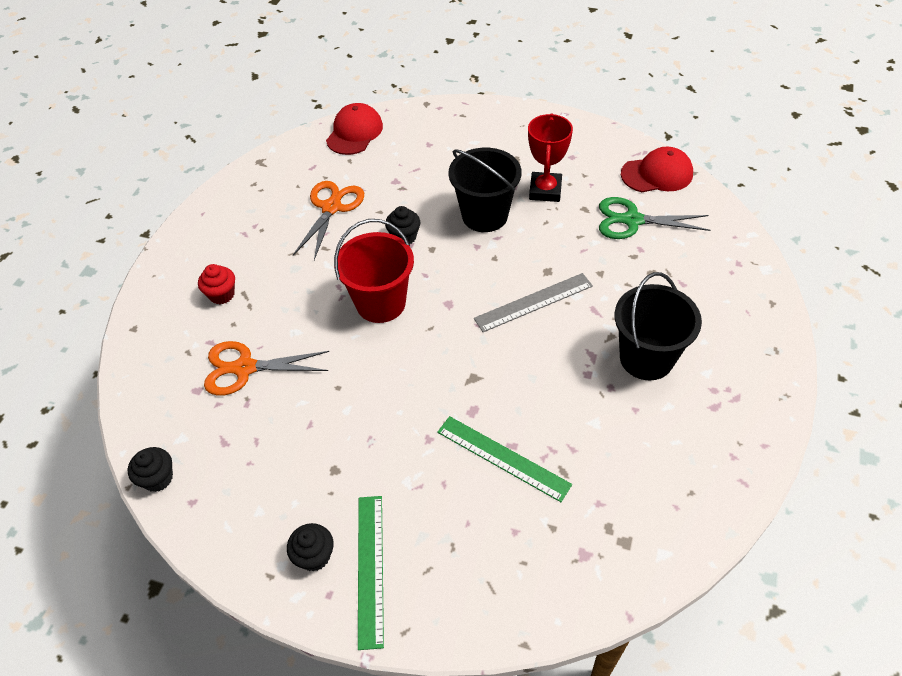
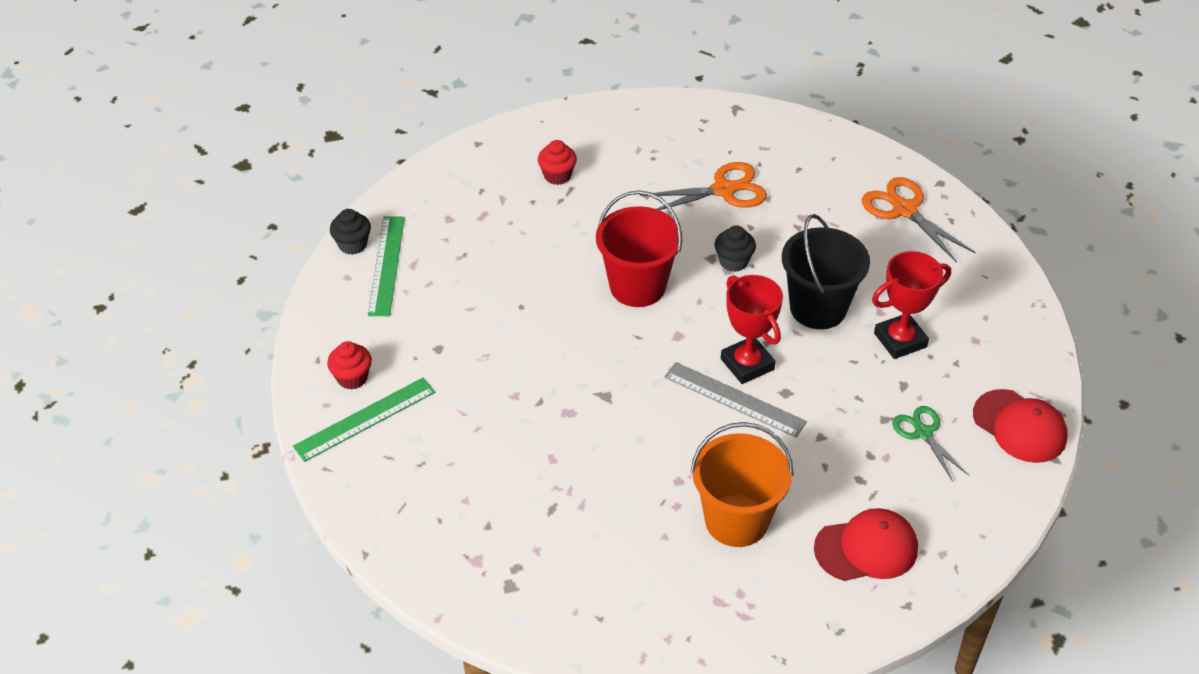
camera: 55 degrees right, 5 degrees down
(244, 368) = (493, 235): orange scissors -> orange scissors (904, 210)
(314, 556) = (352, 378): black cupcake -> red cupcake
(354, 132) = (841, 152): red cap -> red cap (866, 548)
(503, 458) = (534, 458): green ruler -> green ruler (386, 265)
(506, 278) = (747, 364): none -> red trophy
(632, 220) = (923, 433): green scissors -> green scissors, size x0.66
(646, 358) = (736, 520): black bucket -> orange bucket

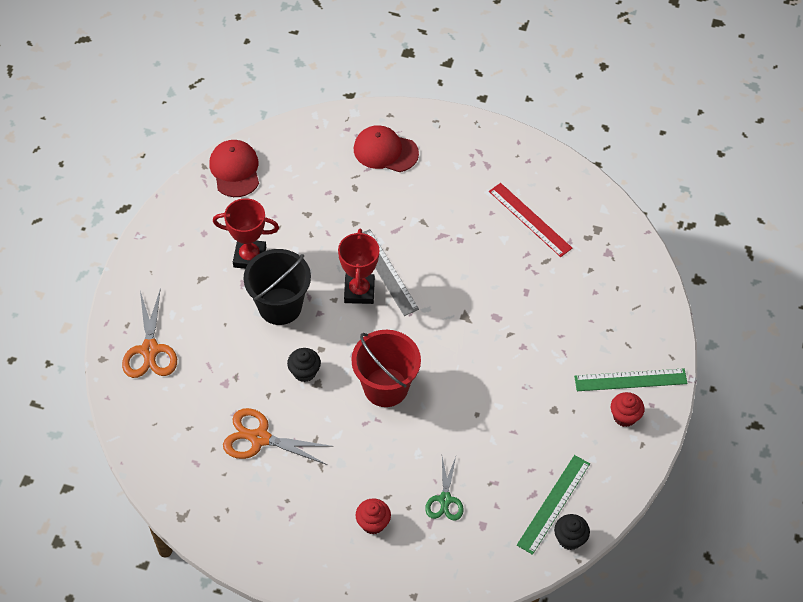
camera: 150 degrees left, 10 degrees up
(608, 552) = (530, 219): none -> red ruler
(736, 520) = (444, 201): orange bucket -> none
(923, 433) = (293, 194): green scissors -> green scissors (445, 499)

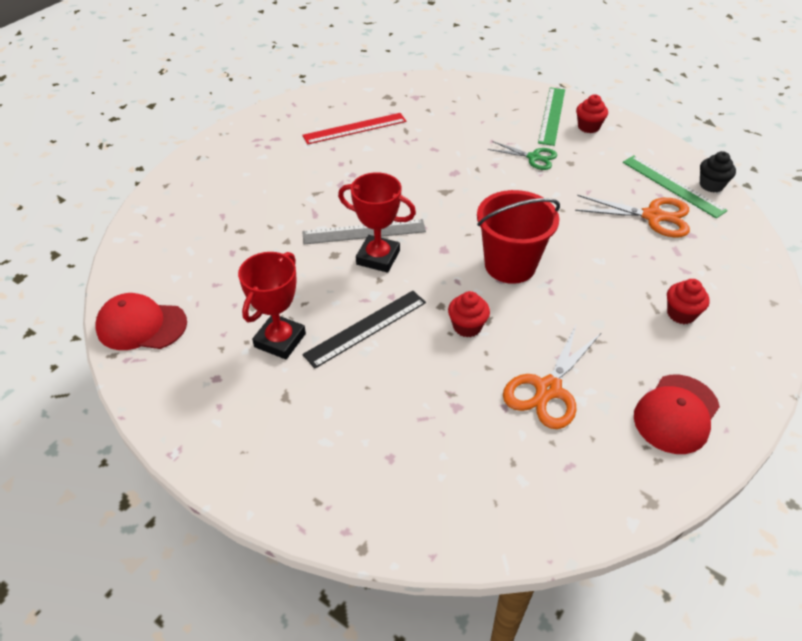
camera: 70 degrees left, 10 degrees down
(150, 350) = (372, 481): orange scissors -> orange scissors (653, 216)
(280, 306) = (366, 328): black bucket -> black ruler
(304, 372) = (467, 326): black cupcake -> red cupcake
(385, 151) = (209, 198): red cap -> red cap (676, 414)
(445, 499) = (658, 253): green scissors -> green scissors (533, 157)

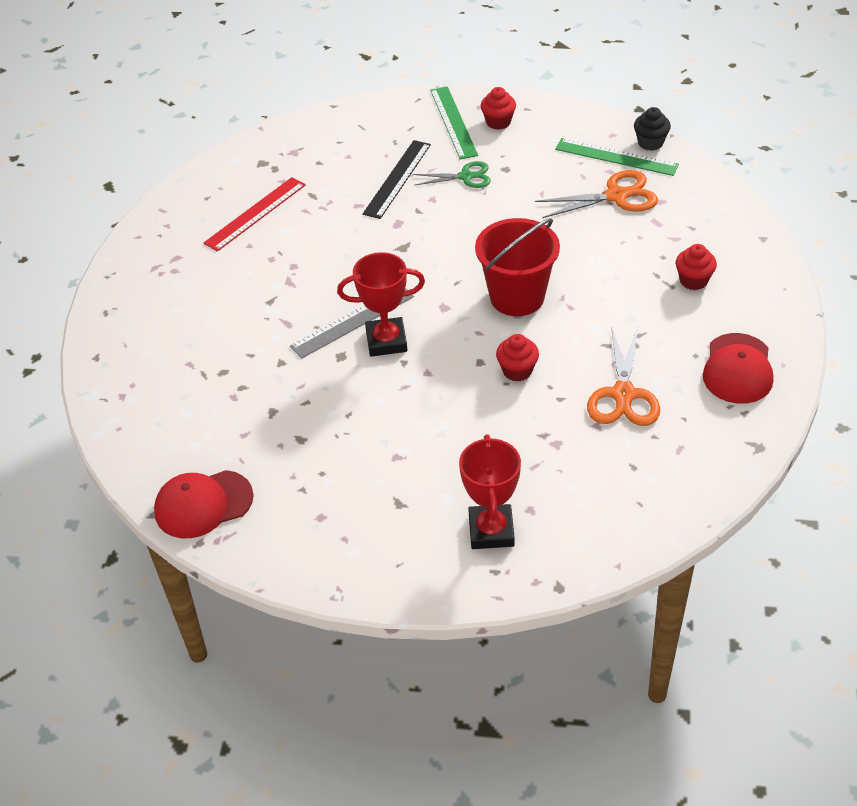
camera: 25 degrees left, 0 degrees up
(280, 340) = (353, 458): red trophy -> red trophy (491, 531)
(366, 328) = (426, 412): black ruler -> black ruler (397, 179)

